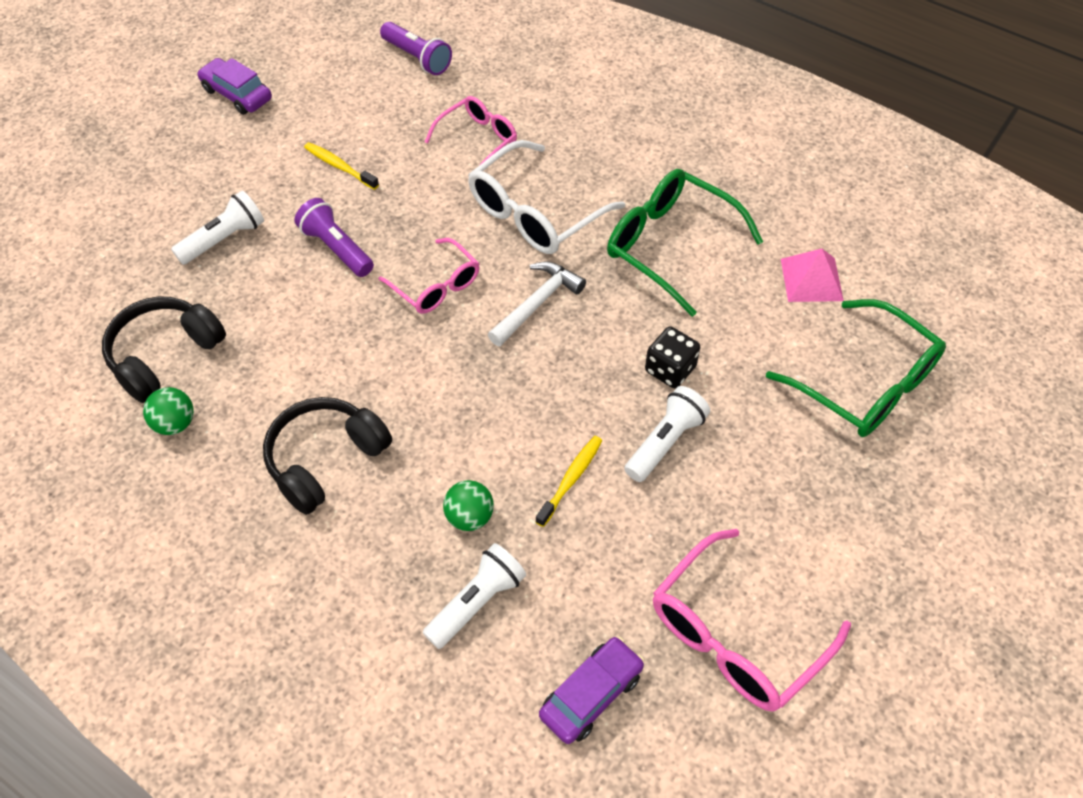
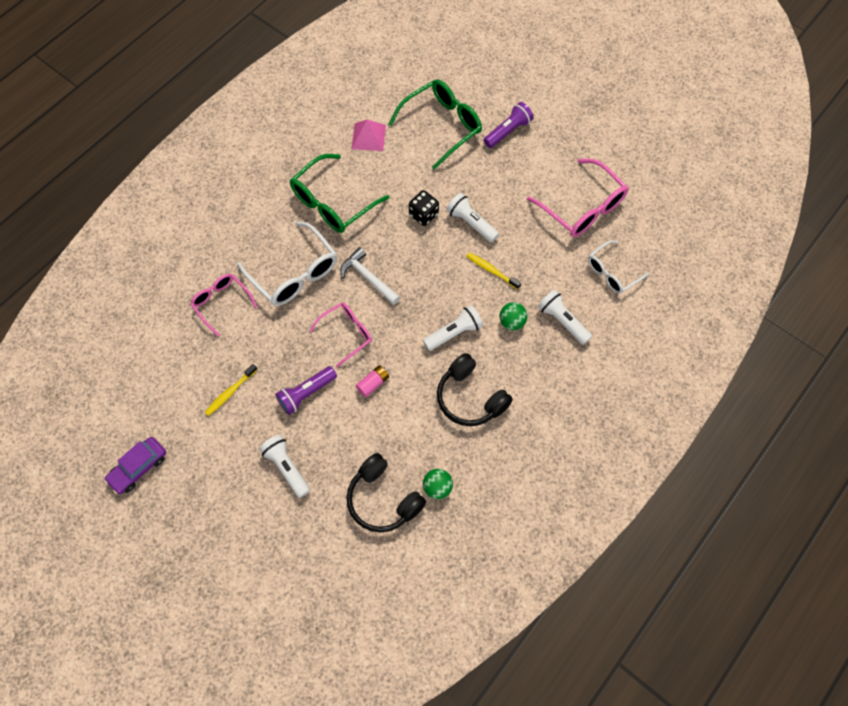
camera: 85 degrees left, 10 degrees up
(351, 326) = (373, 383): none -> pink battery
(417, 58) = (128, 339): purple flashlight -> purple flashlight (508, 131)
(444, 429) = (454, 333): none -> white flashlight
(591, 695) = (612, 272): purple car -> white glasses

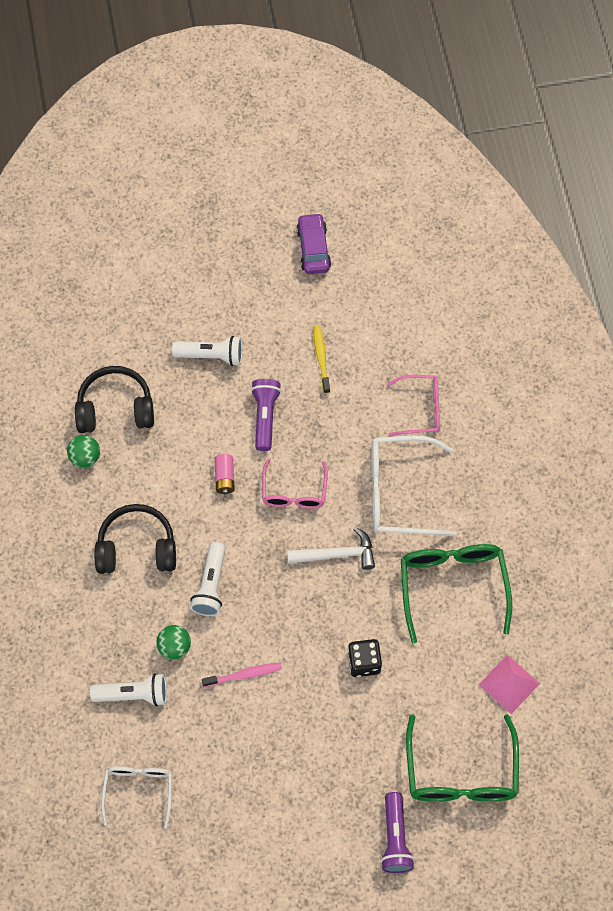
camera: 130 degrees right, 0 degrees up
(471, 223) = (314, 700): white flashlight -> none
(492, 271) = (244, 675): yellow toothbrush -> pink toothbrush
(583, 207) = (234, 831): pink glasses -> none

